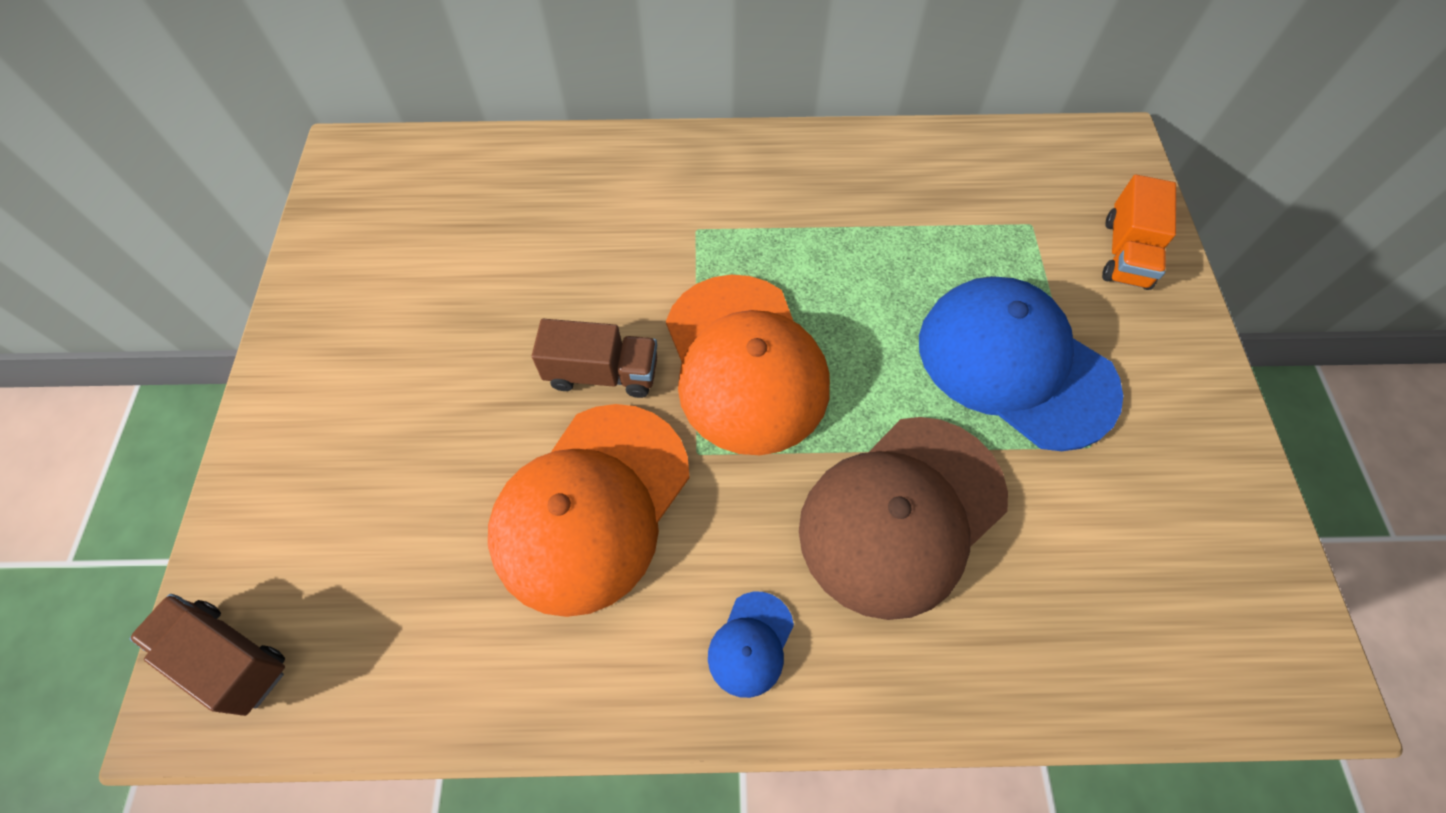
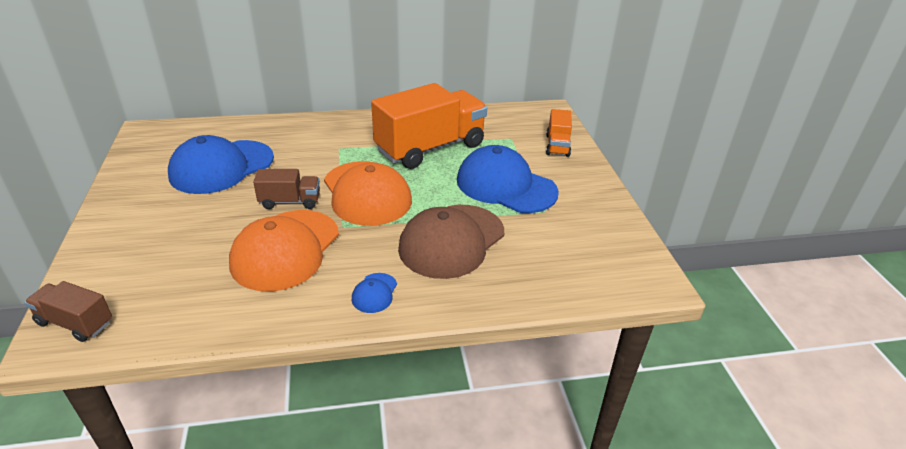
camera: 10 degrees left, 25 degrees down
(481, 266) = (221, 167): none -> blue cap
(871, 242) = (430, 148): none -> orange truck

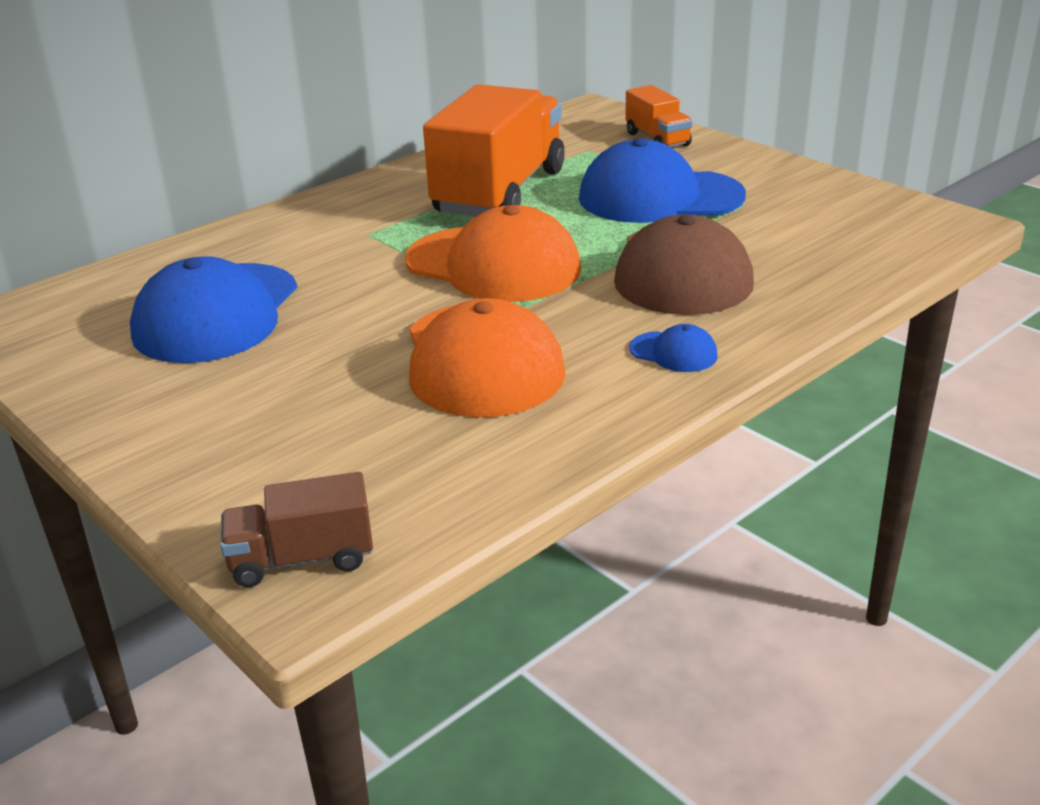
camera: 30 degrees left, 5 degrees down
(290, 201) = (398, 311): brown truck -> none
(374, 293) = (673, 352): blue cap -> blue cap turned 45 degrees counterclockwise

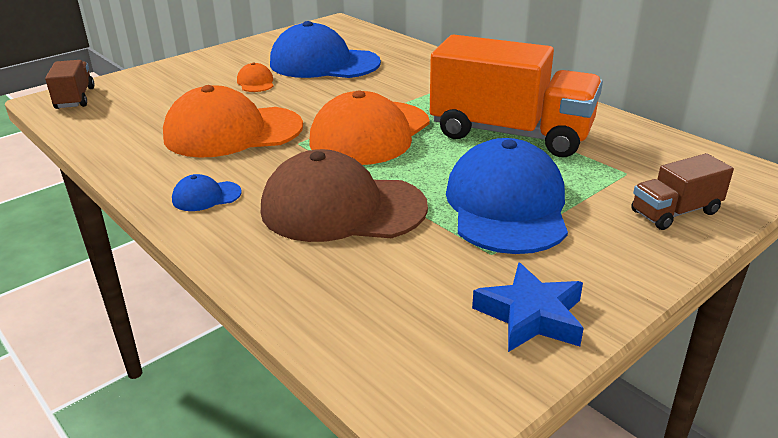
camera: 90 degrees right, 0 degrees up
(283, 365) = (256, 82): none -> orange cap
(657, 139) = (675, 212): orange truck -> brown truck
(673, 352) = (206, 196): blue cap -> blue cap turned 45 degrees clockwise
(826, 193) = (530, 316): none -> blue star

